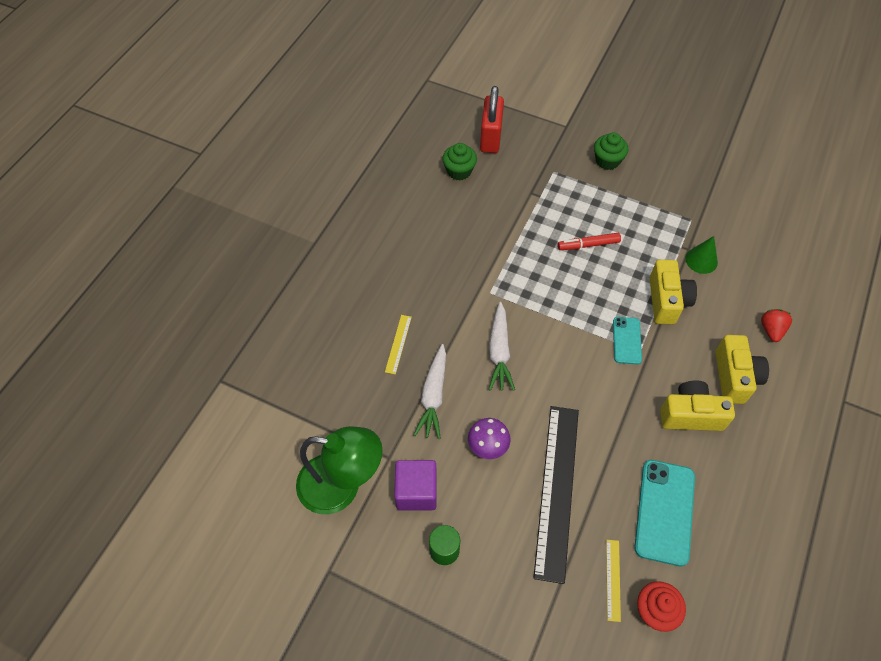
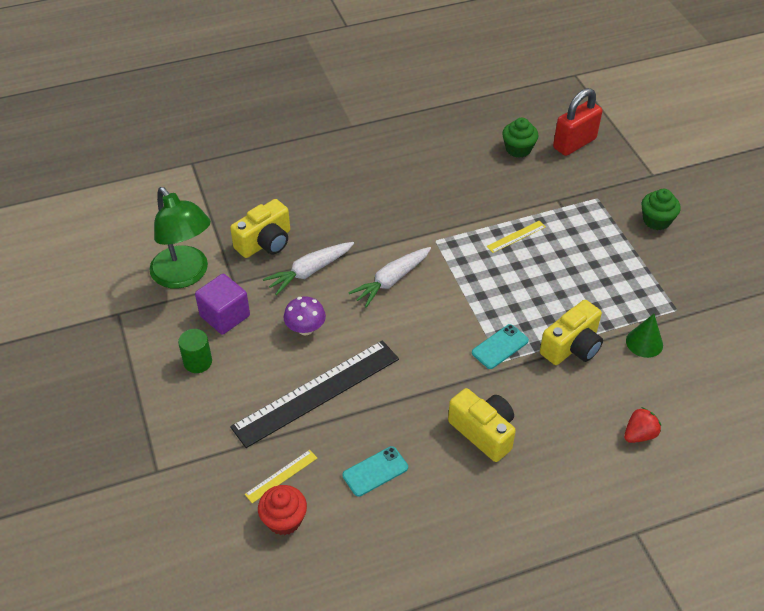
camera: 45 degrees right, 10 degrees down
(398, 344) = (328, 224): yellow ruler -> yellow ruler (516, 237)
(588, 245) = (557, 264): red marker -> none
(664, 512) = (375, 471): turquoise phone -> turquoise phone, size x0.58
(734, 377) = (557, 438): yellow camera -> yellow camera (265, 242)

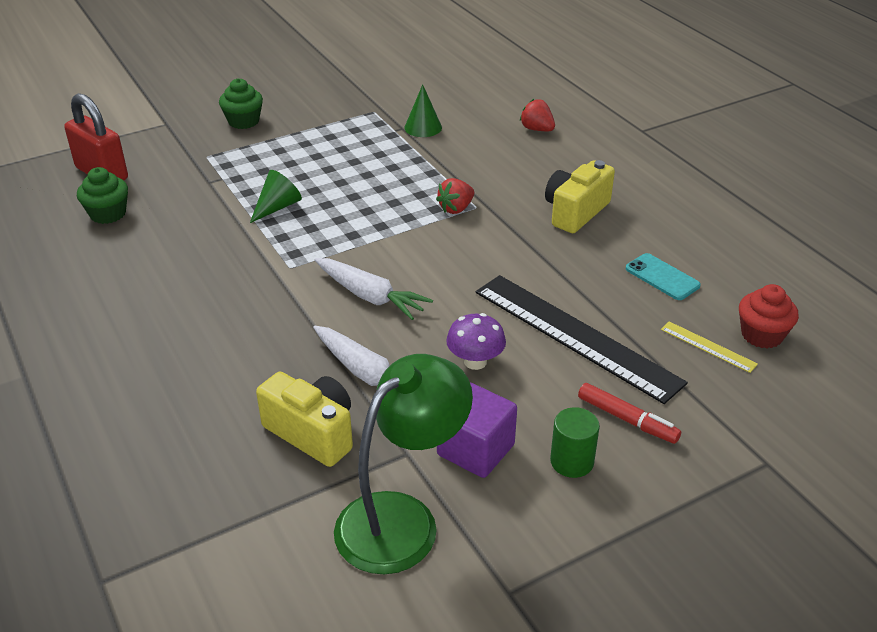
camera: 100 degrees left, 10 degrees down
(223, 401) = (627, 420): none -> red marker
(500, 347) = (456, 208): turquoise phone -> red strawberry
(516, 237) = (277, 207): yellow ruler -> green cone
(572, 347) = (441, 166): yellow camera -> none

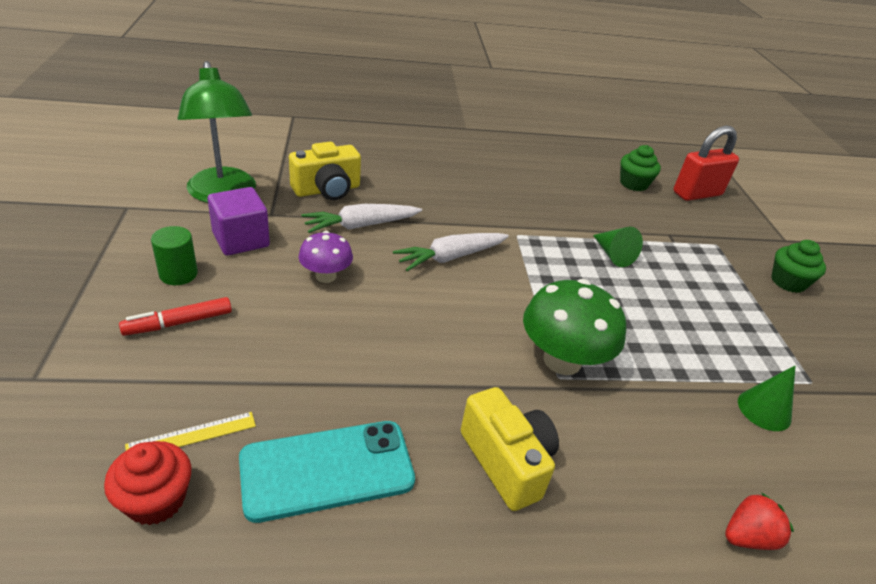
camera: 110 degrees right, 0 degrees up
(456, 208) = (562, 360): red strawberry -> green mushroom
(575, 336) = (301, 345): black ruler -> none
(662, 277) = (327, 470): turquoise phone -> turquoise phone, size x1.72

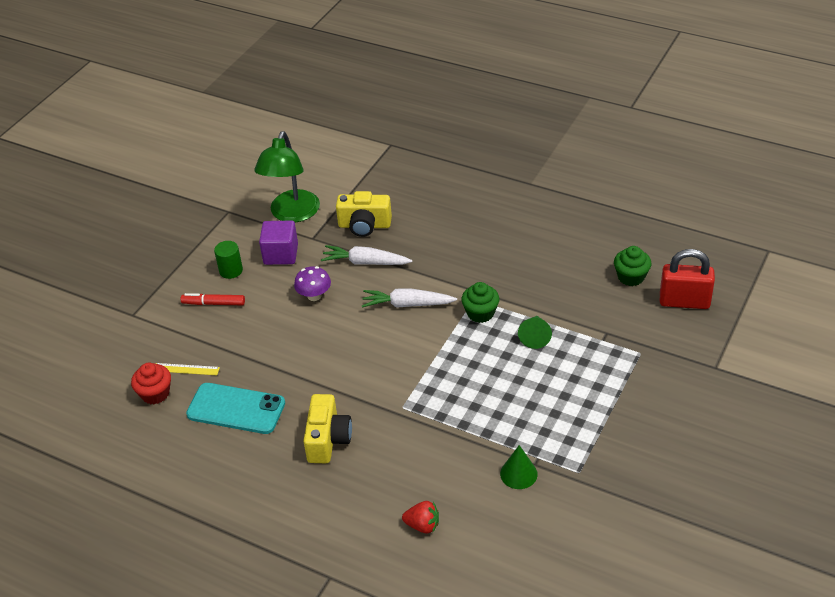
camera: 40 degrees right, 5 degrees up
(562, 360) = (415, 398): green mushroom -> none
(788, 282) = (663, 401): green cupcake -> green cupcake (480, 313)

